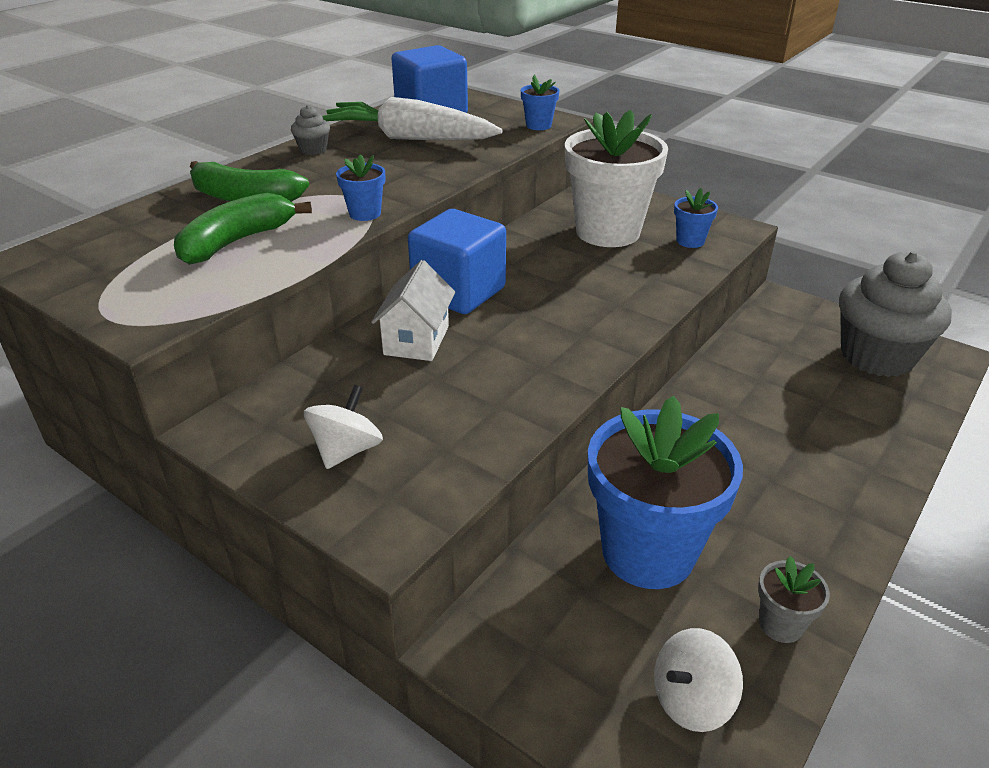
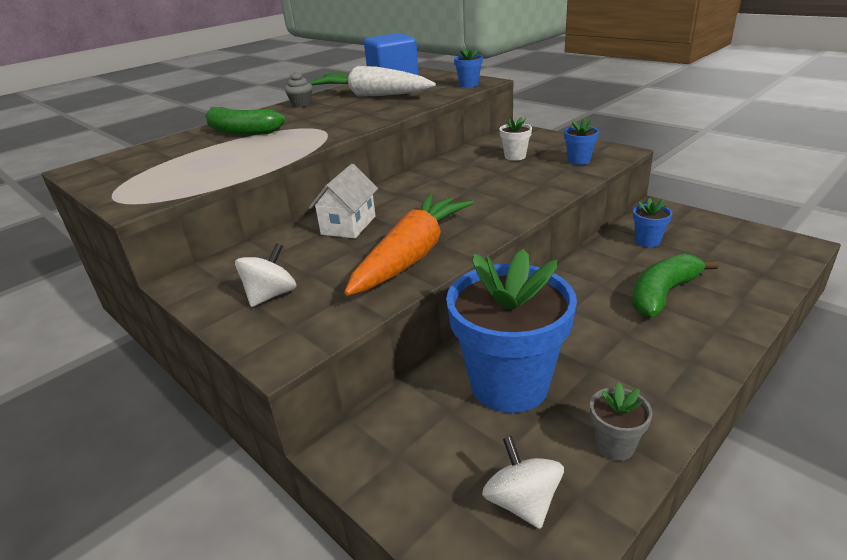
camera: 10 degrees right, 5 degrees down
(237, 242) = (224, 155): green banana -> green banana (663, 294)
(365, 213) = (321, 137): blue flower pot -> blue flower pot (647, 241)
(459, 292) = (390, 195): blue cube -> none
(514, 388) = (412, 255): none -> orange carrot
(608, 232) = (515, 156): white flower pot -> white flower pot, size x0.43
(691, 700) = (522, 502): white spinning top -> white spinning top turned 90 degrees clockwise
(876, 356) = (733, 246): grey cupcake -> none

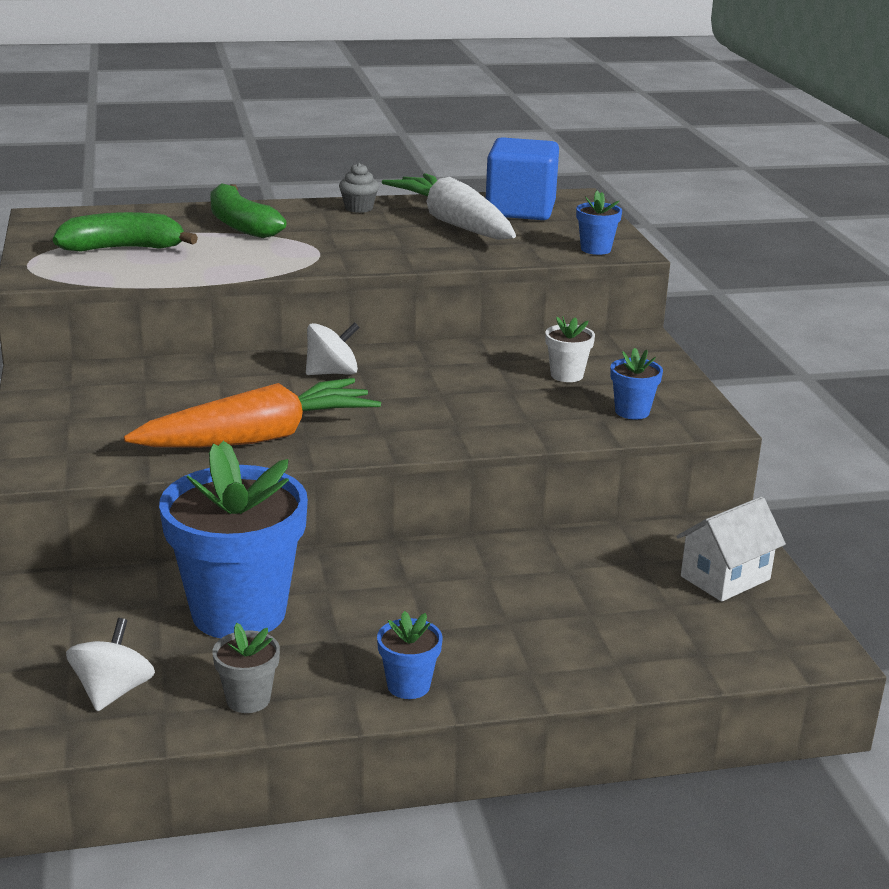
camera: 30 degrees right, 5 degrees down
(271, 295) = (89, 419): white spinning top -> white spinning top (332, 373)
(348, 225) = (252, 381): white house -> white house (725, 578)
(647, 241) = (632, 558): blue flower pot -> blue flower pot (408, 685)
(663, 294) = (536, 616): green banana -> green banana (123, 248)

